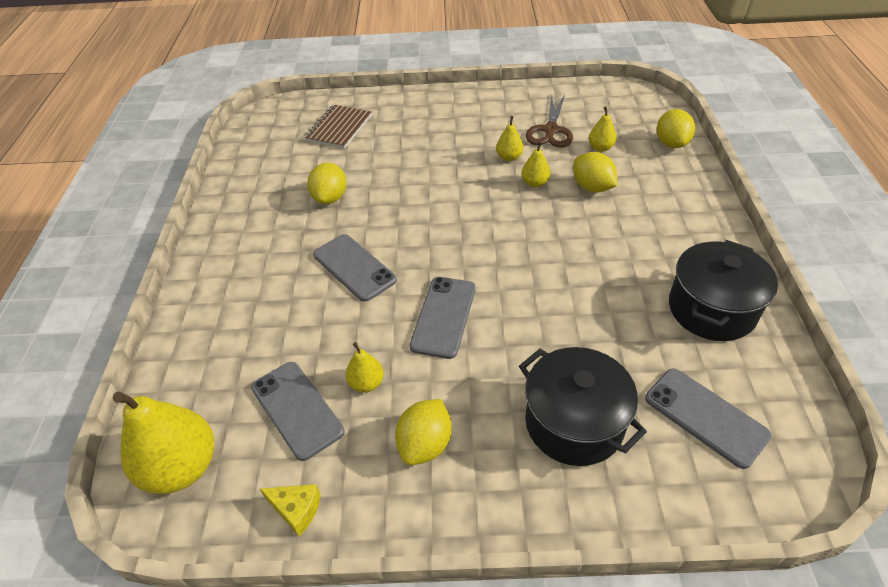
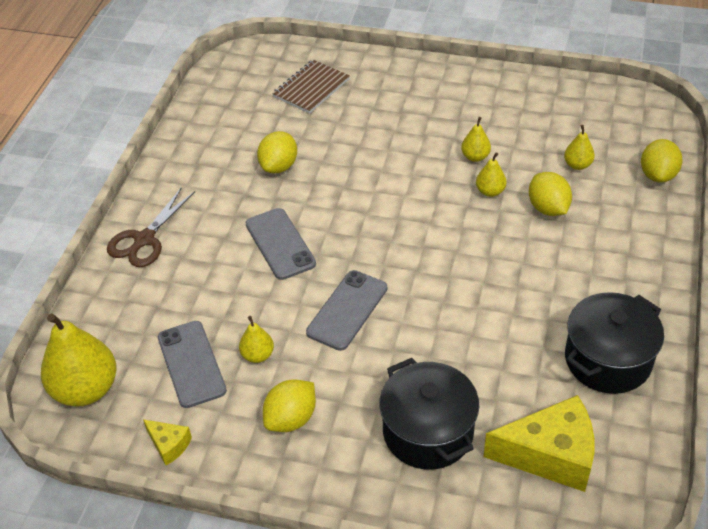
camera: 15 degrees right, 0 degrees up
(550, 130) = (532, 133): brown scissors -> brown scissors (144, 239)
(705, 417) = (550, 455): grey phone -> yellow cheese

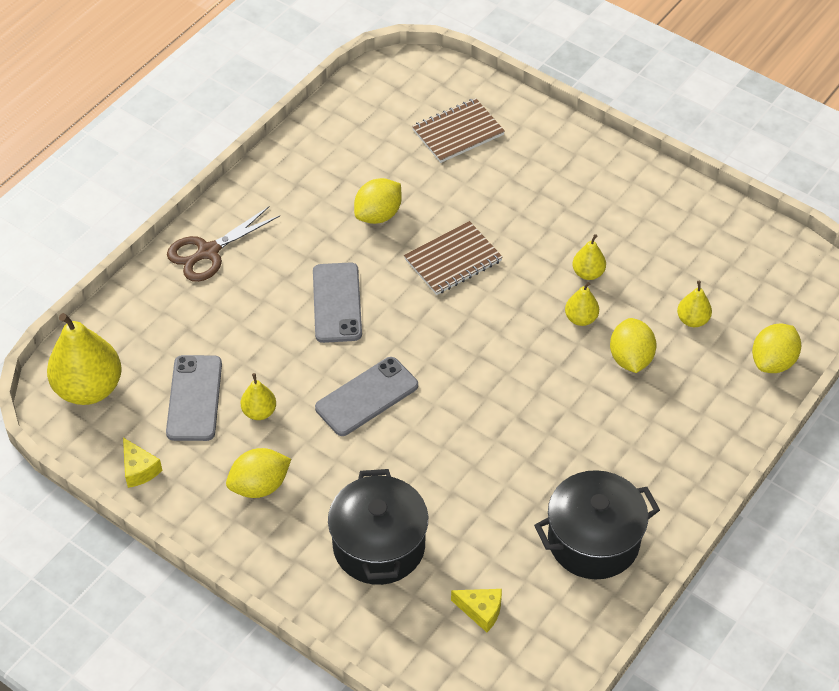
camera: 20 degrees right, 5 degrees up
(360, 181) = (453, 260): none -> brown notebook
(550, 455) = (481, 611): yellow cheese -> yellow cheese, size x0.47

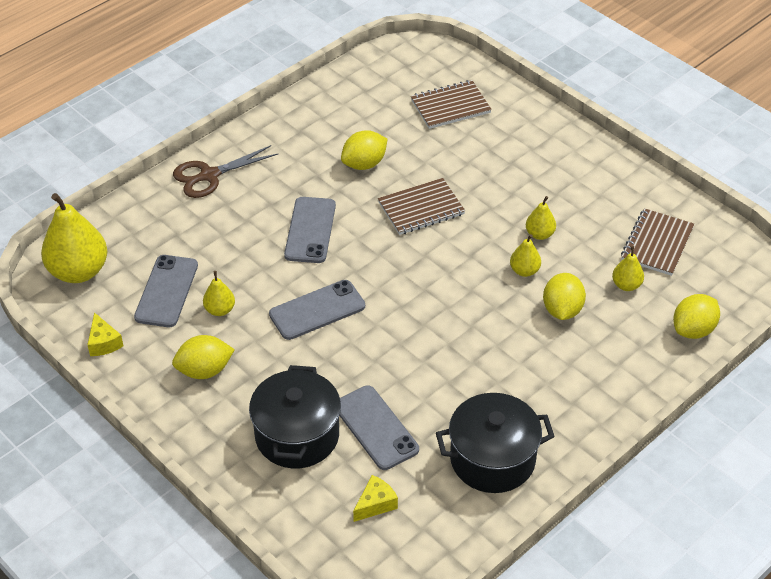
camera: 10 degrees right, 5 degrees down
(461, 524) = (376, 428): none -> grey phone
(481, 611) = (375, 504): yellow cheese -> yellow cheese turned 75 degrees counterclockwise
(715, 267) = (657, 244): none -> brown notebook

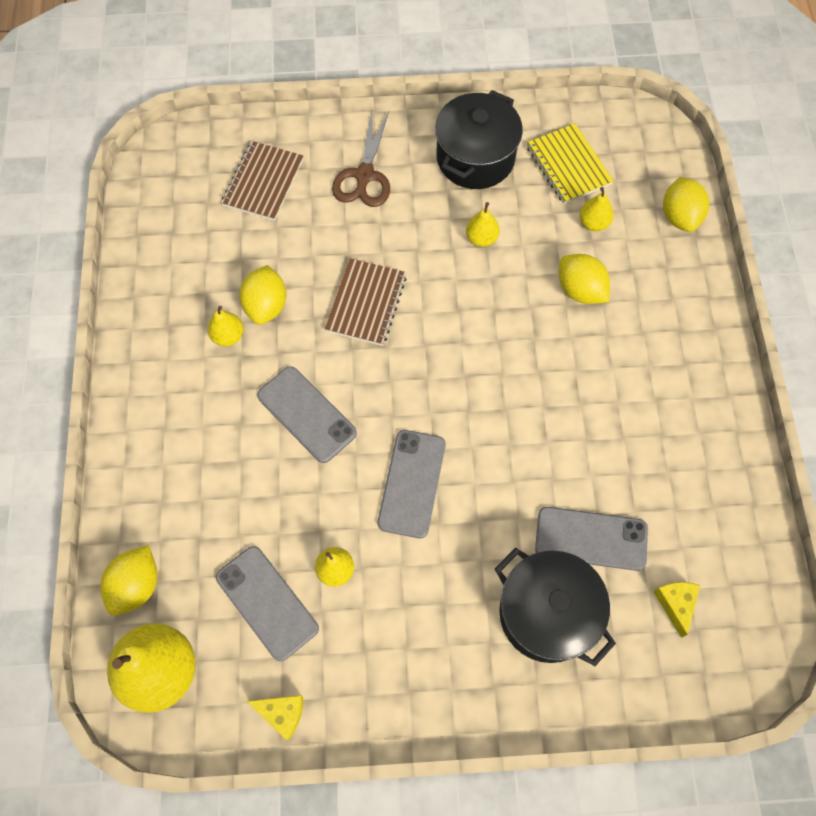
camera: 50 degrees left, 20 degrees up
(204, 370) = (401, 640): yellow lemon -> yellow lemon (136, 585)
(209, 175) = (148, 449): brown scissors -> brown scissors (365, 175)
(492, 459) = (697, 471): black pot -> black pot (475, 158)
(524, 271) = (512, 283): yellow pear -> yellow pear (228, 336)
(657, 244) = (568, 165): brown notebook -> yellow notebook

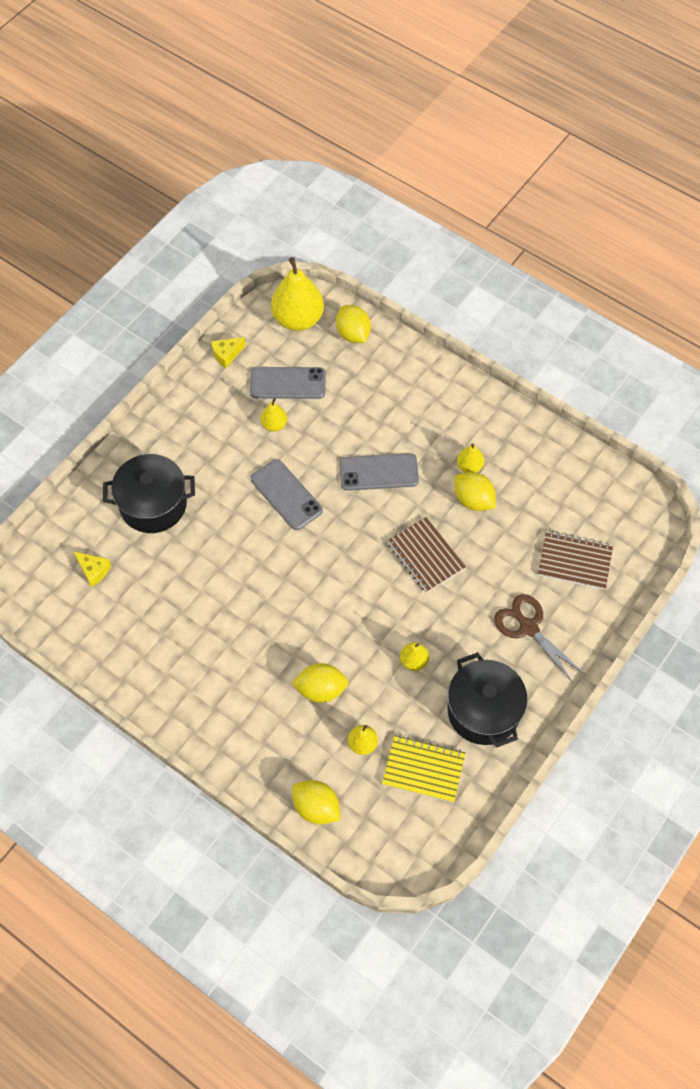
camera: 130 degrees right, 5 degrees down
(263, 182) = (574, 561): brown notebook -> brown notebook turned 45 degrees counterclockwise
(591, 538) = (168, 559): grey phone -> none

